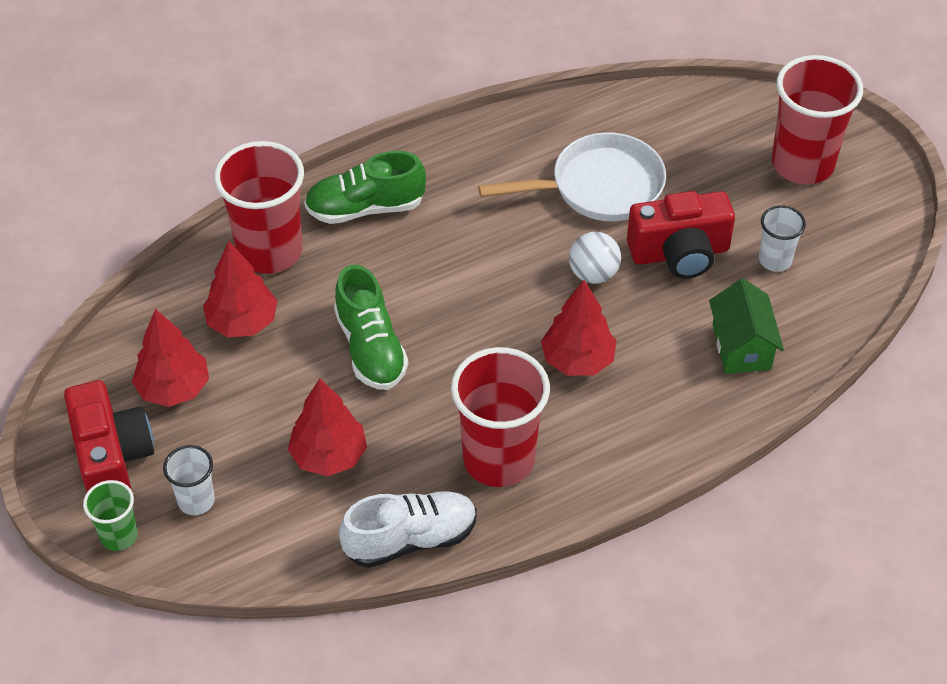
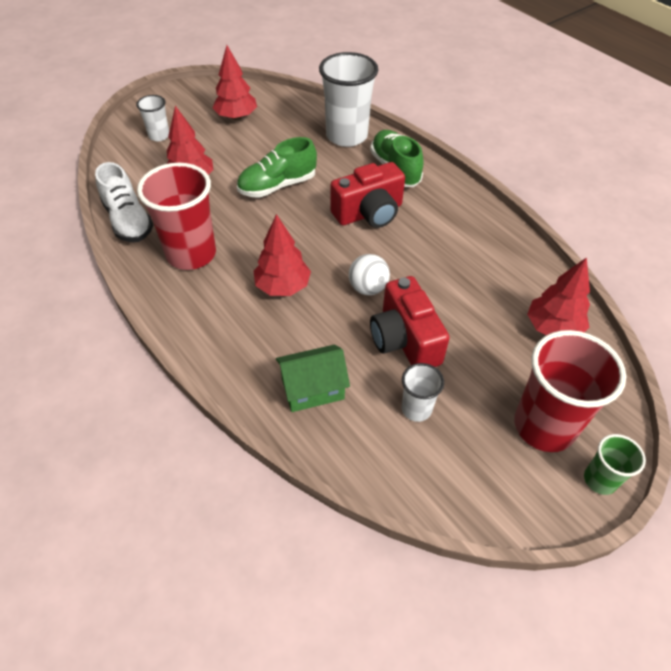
camera: 80 degrees right, 0 degrees up
(112, 457) = (188, 104): red camera -> red camera (369, 213)
(119, 536) = (137, 114): green cup -> green cup (600, 480)
(242, 322) = (289, 134): red tree -> red tree (553, 328)
(270, 251) = (346, 136): red cup -> white cup
(599, 187) = (459, 284): white pan -> none

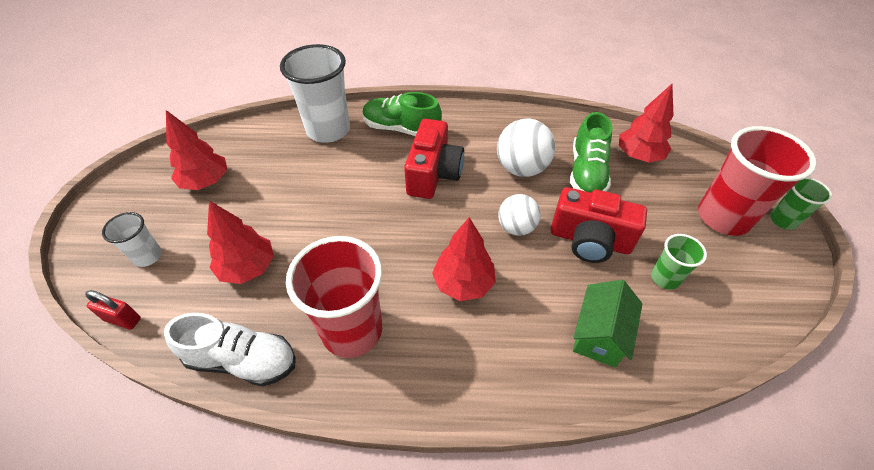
camera: 50 degrees left, 0 degrees up
(111, 158) = (123, 319): none -> red padlock
(277, 186) = (334, 210): green shoe -> green shoe (586, 172)
(416, 409) = (665, 278): white cup -> green cup
(437, 258) = (521, 168): none -> white ball

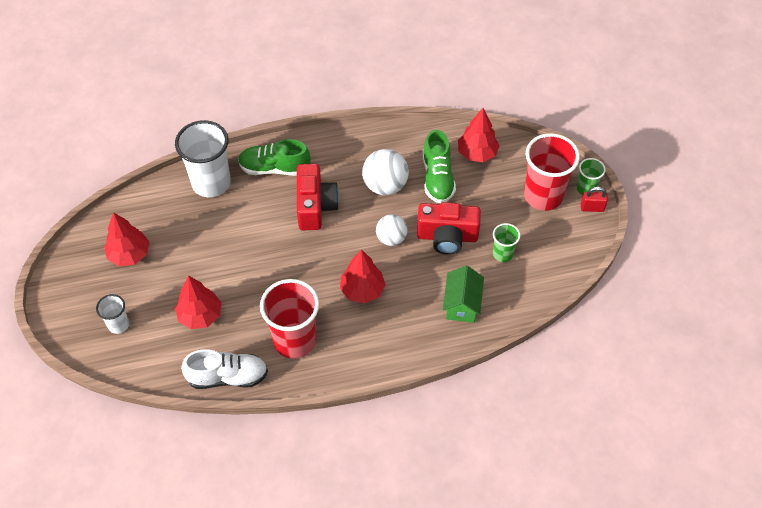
camera: 15 degrees left, 5 degrees up
(123, 319) = (128, 372): red padlock -> red padlock (592, 208)

